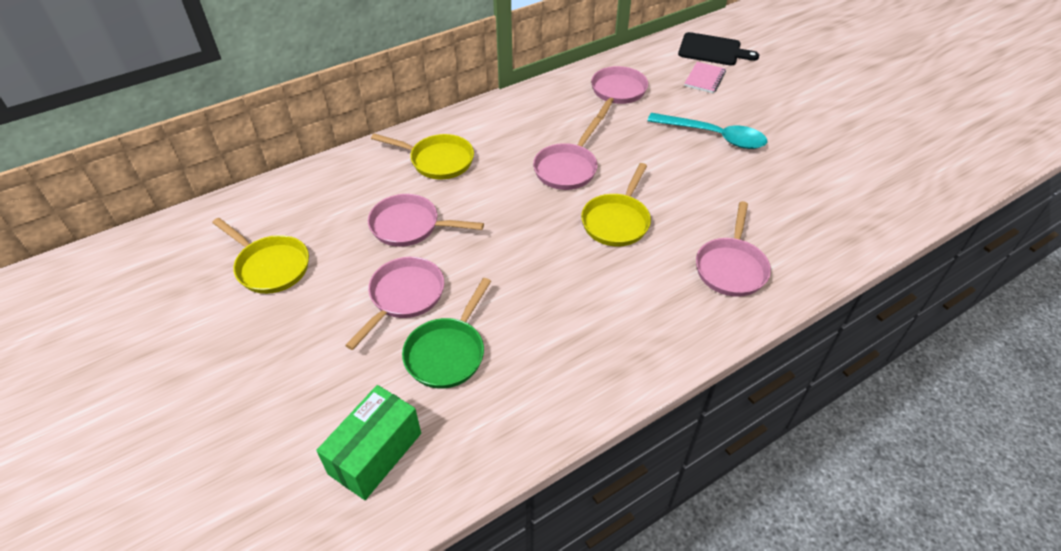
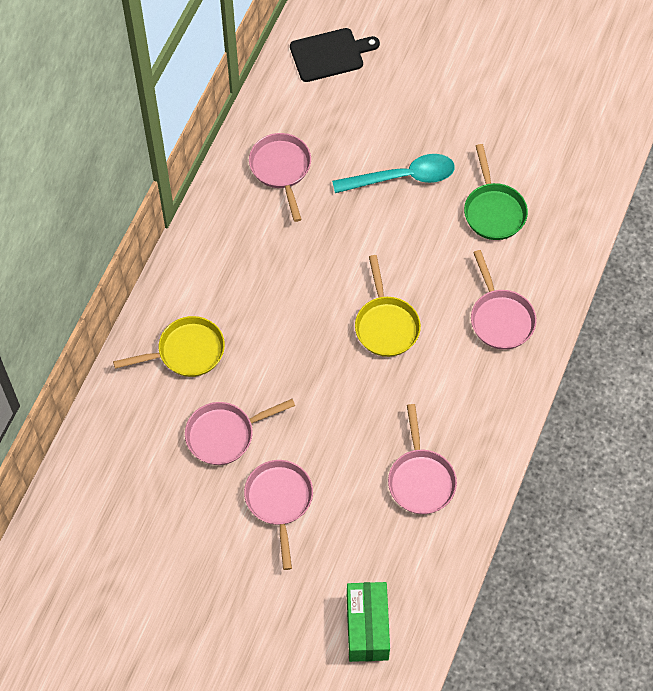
camera: 35 degrees left, 15 degrees up
(270, 266) = (148, 544): yellow pan -> none
(448, 352) = (352, 525): green pan -> green pan (493, 210)
(567, 168) = (305, 292): pink pan -> pink pan (421, 479)
(704, 79) = (348, 103): pink notebook -> none

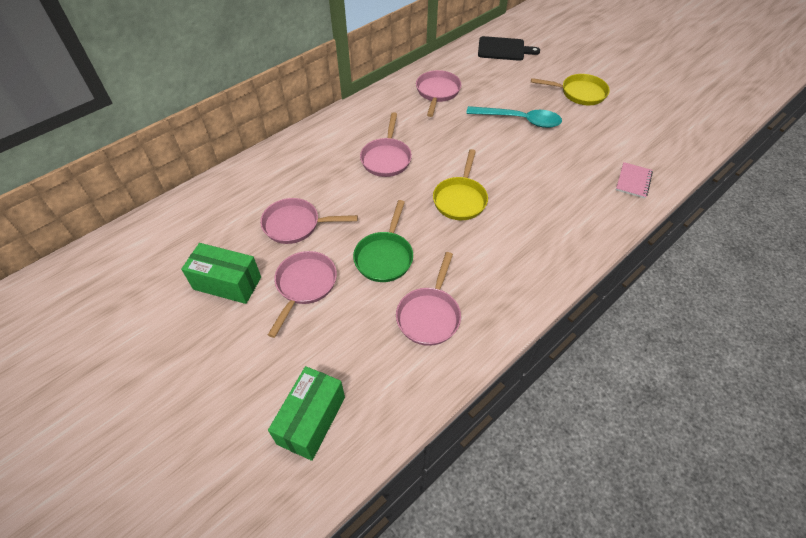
camera: 25 degrees right, 10 degrees down
(186, 352) = (306, 166): yellow pan -> yellow pan (579, 93)
(198, 533) = (227, 283): none -> green box
(493, 210) = (580, 158): green pan -> green pan (385, 256)
(500, 318) = (555, 225): pink pan -> pink pan (386, 158)
(562, 222) = (633, 181): none -> pink notebook

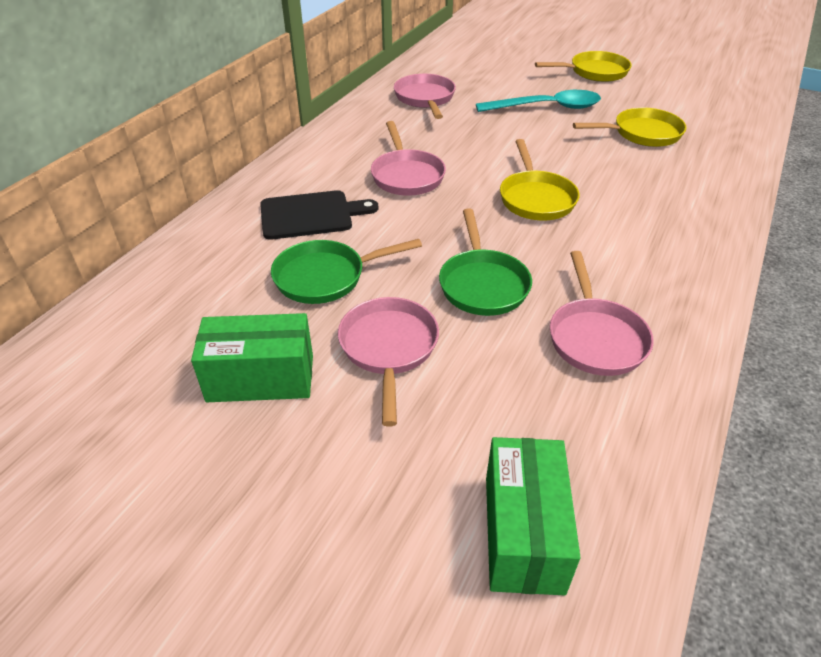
camera: 20 degrees left, 10 degrees down
(296, 225) = (326, 277): pink pan -> green pan
(503, 49) = (475, 47): black cutting board -> black cutting board (311, 215)
(575, 161) = (642, 134): none -> yellow pan
(633, 181) = (722, 139): pink notebook -> none

